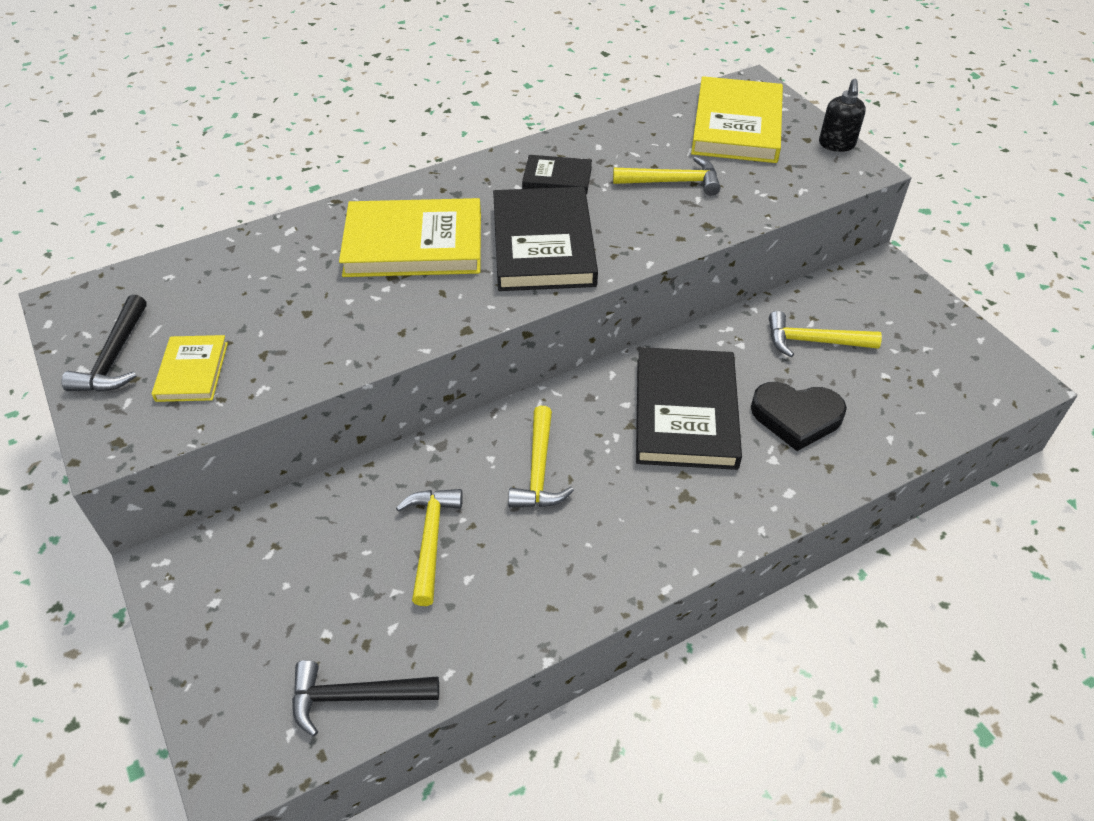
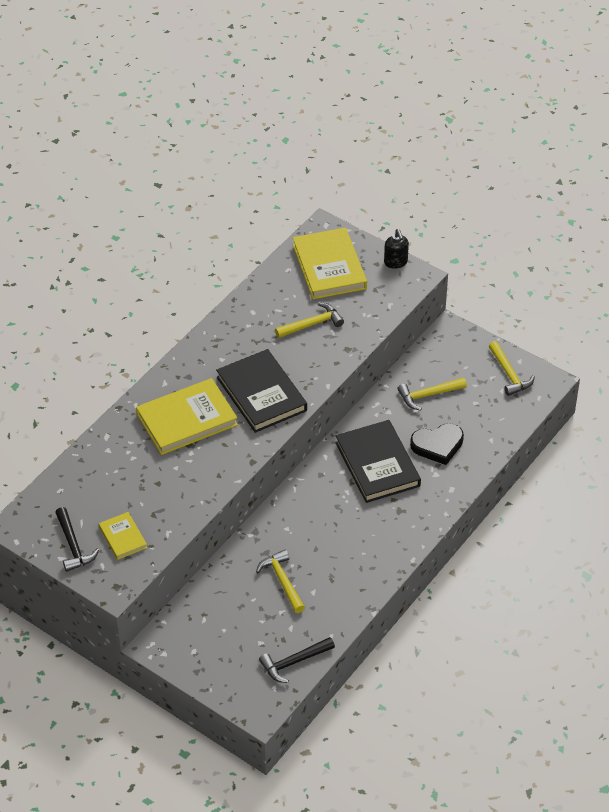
camera: 25 degrees left, 0 degrees up
(539, 470) = (316, 525): yellow hammer -> yellow hammer (509, 374)
(557, 178) = (242, 344): black book -> none

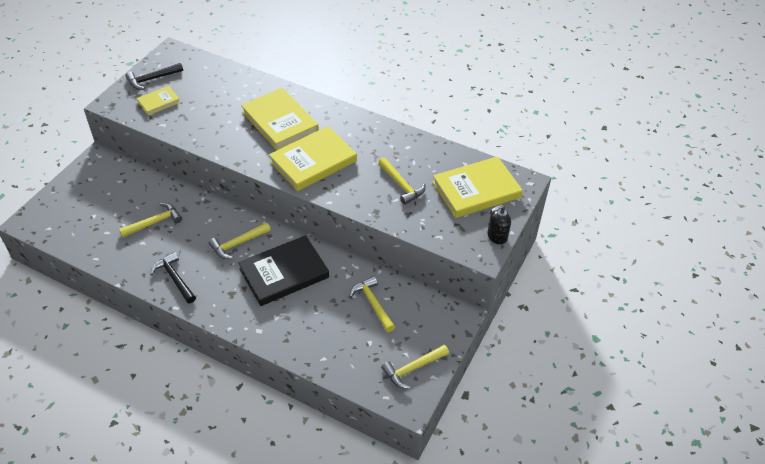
camera: 80 degrees right, 0 degrees up
(261, 394) = (313, 161): black book -> yellow book
(294, 662) = (71, 237): black hammer -> black hammer (174, 278)
(329, 503) = (237, 244): none -> yellow hammer
(438, 445) = (311, 316): black heart -> none

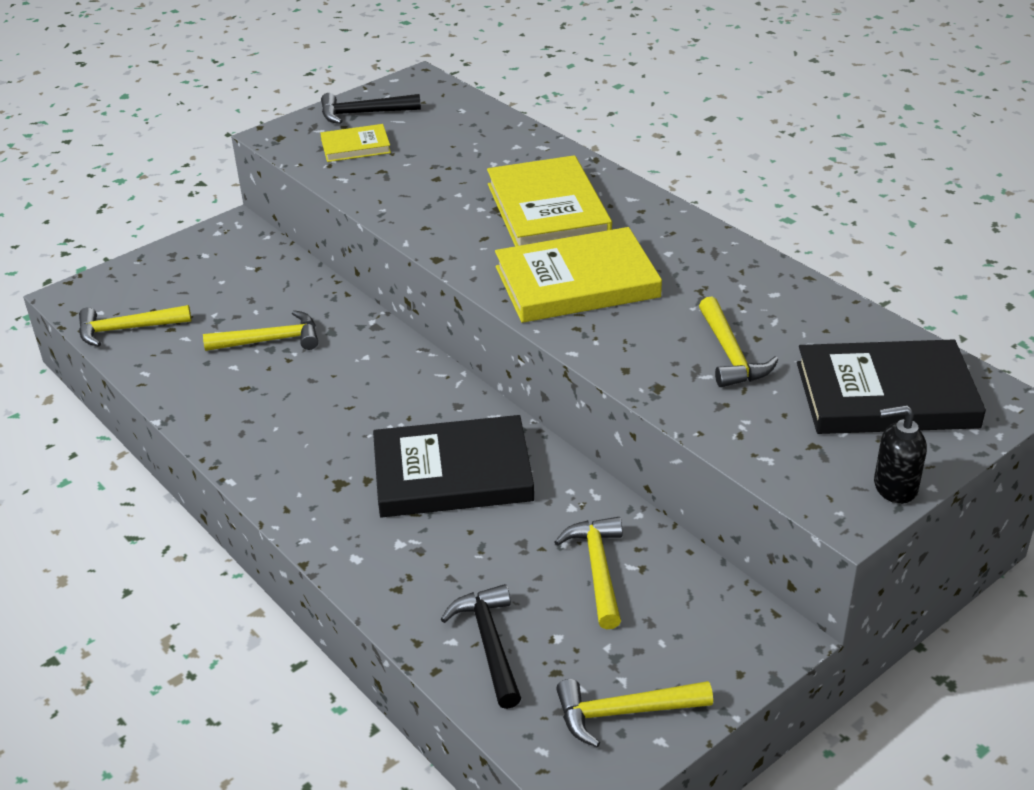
camera: 25 degrees right, 10 degrees down
(174, 278) = (255, 434): black hammer -> black hammer (489, 643)
(237, 244) = (393, 406): yellow hammer -> yellow hammer (127, 329)
(476, 190) = (886, 395): yellow book -> black book

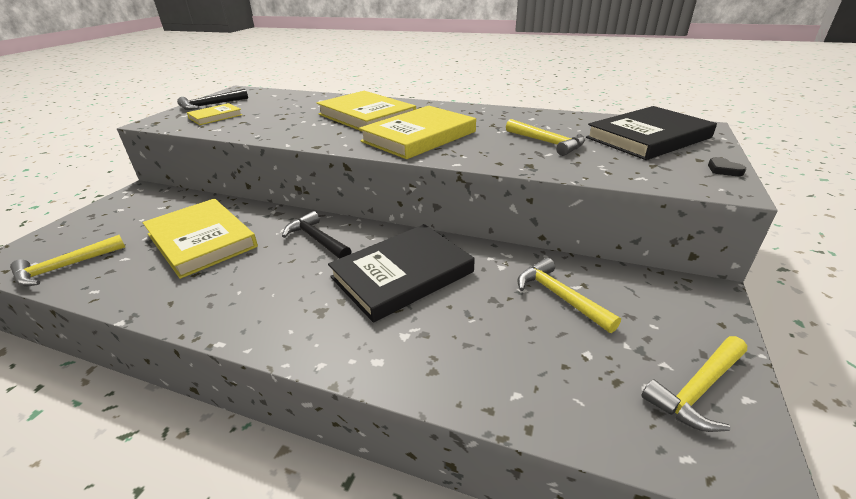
camera: 30 degrees left, 5 degrees down
(271, 340) = (201, 240): yellow hammer -> yellow book
(489, 643) = (546, 382): black hammer -> black hammer (316, 239)
(894, 487) = (723, 170): black soap dispenser -> black heart

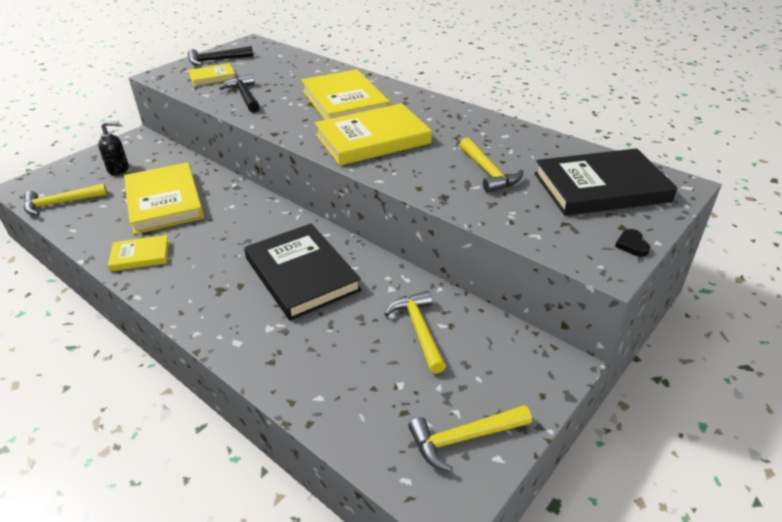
camera: 20 degrees right, 5 degrees up
(129, 221) = (119, 169): none -> black soap dispenser
(200, 298) = (140, 255): none -> yellow book
(316, 239) = (253, 222): black hammer -> black hammer (244, 96)
(402, 274) = (302, 274): black book -> black book turned 75 degrees clockwise

